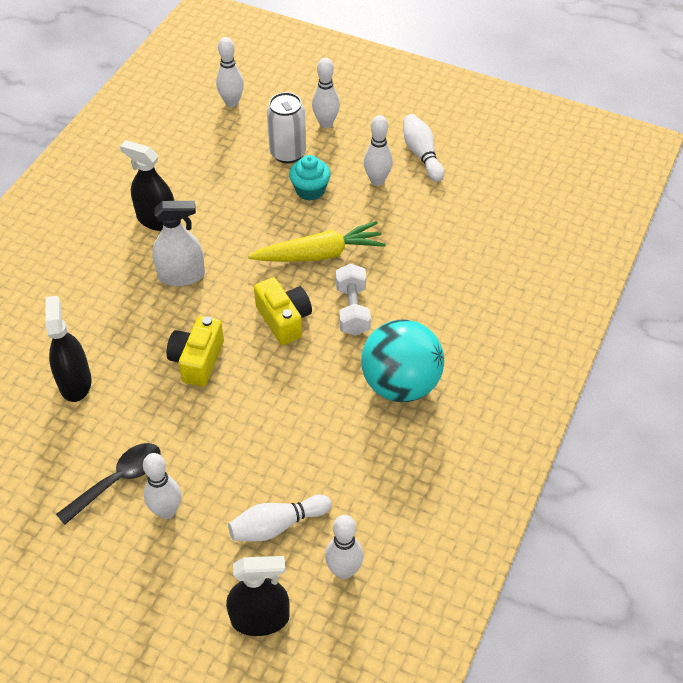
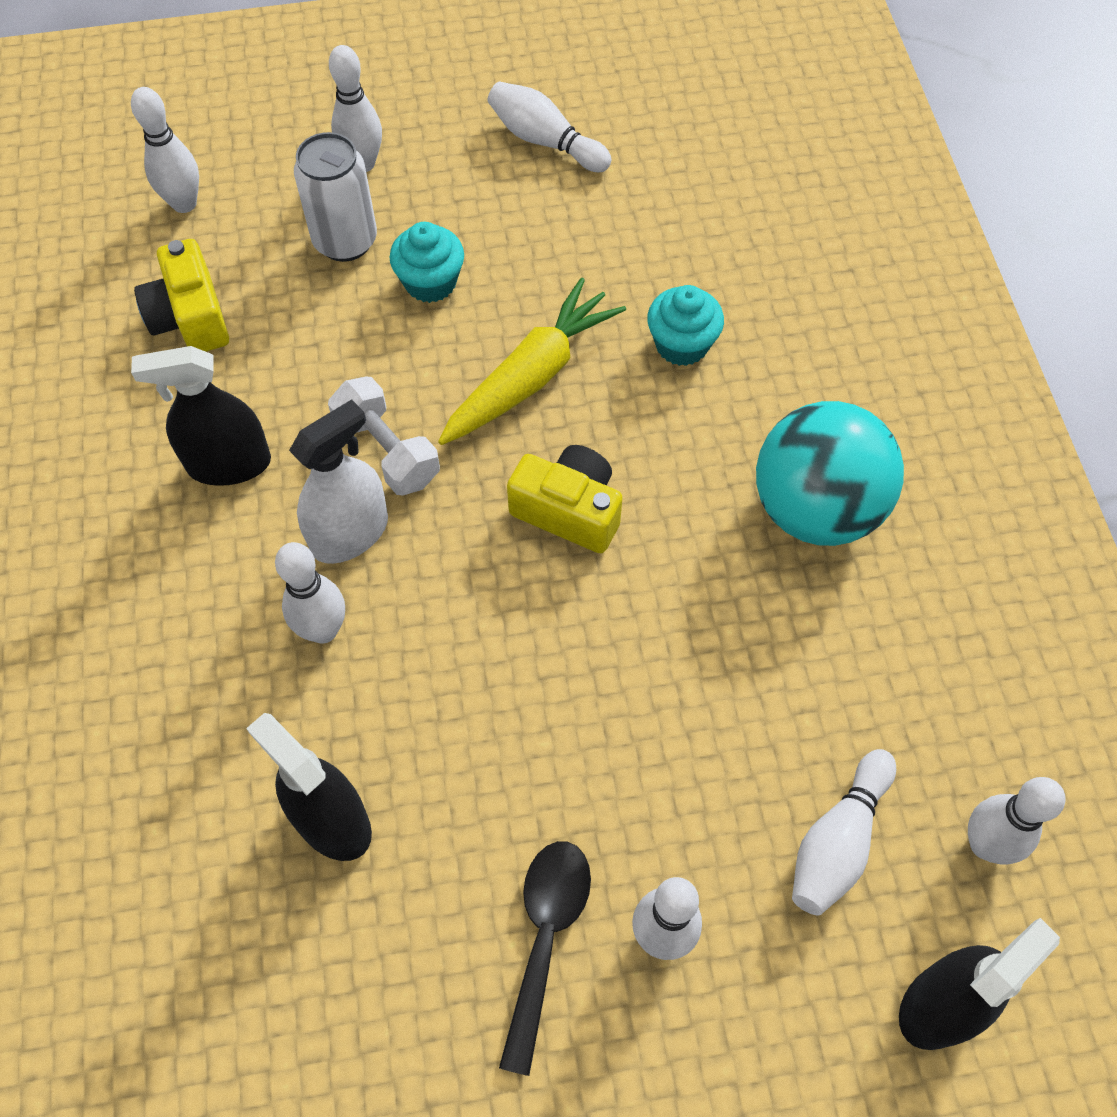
camera: 35 degrees left, 10 degrees up
(197, 360) = (496, 657): yellow camera -> yellow camera (191, 318)
(352, 310) = (653, 435): white dumbbell -> white dumbbell (387, 451)
(377, 180) = (516, 214): white bowling pin -> white bowling pin (323, 630)
(403, 278) = (681, 344): none -> turquoise cupcake

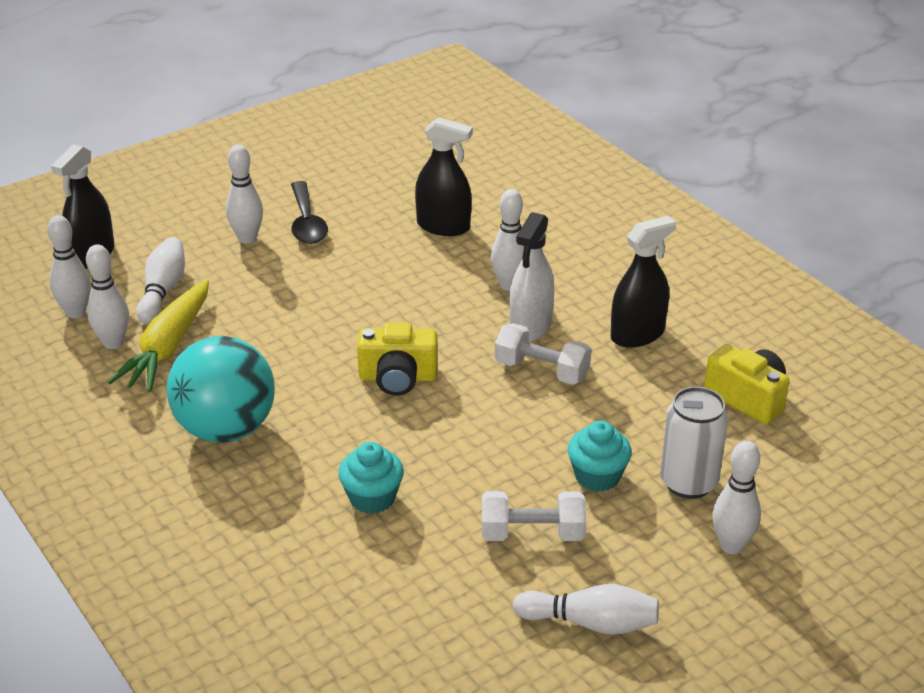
camera: 155 degrees right, 25 degrees down
(184, 203) = (838, 466): white bowling pin -> white bowling pin (113, 343)
(532, 376) = (474, 442): yellow carrot -> yellow carrot (167, 348)
(540, 243) = (532, 534): none -> white dumbbell

